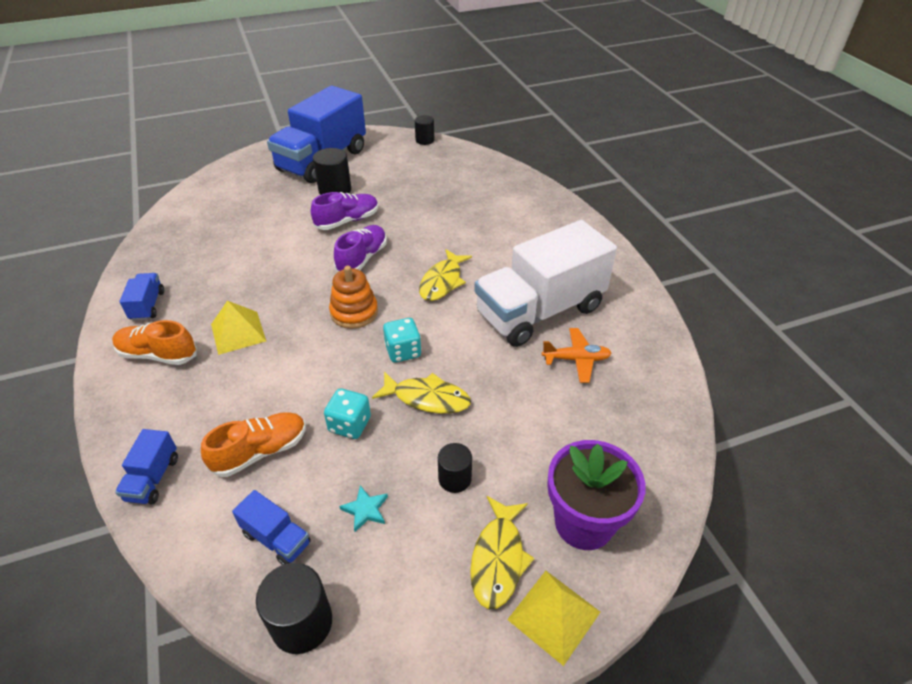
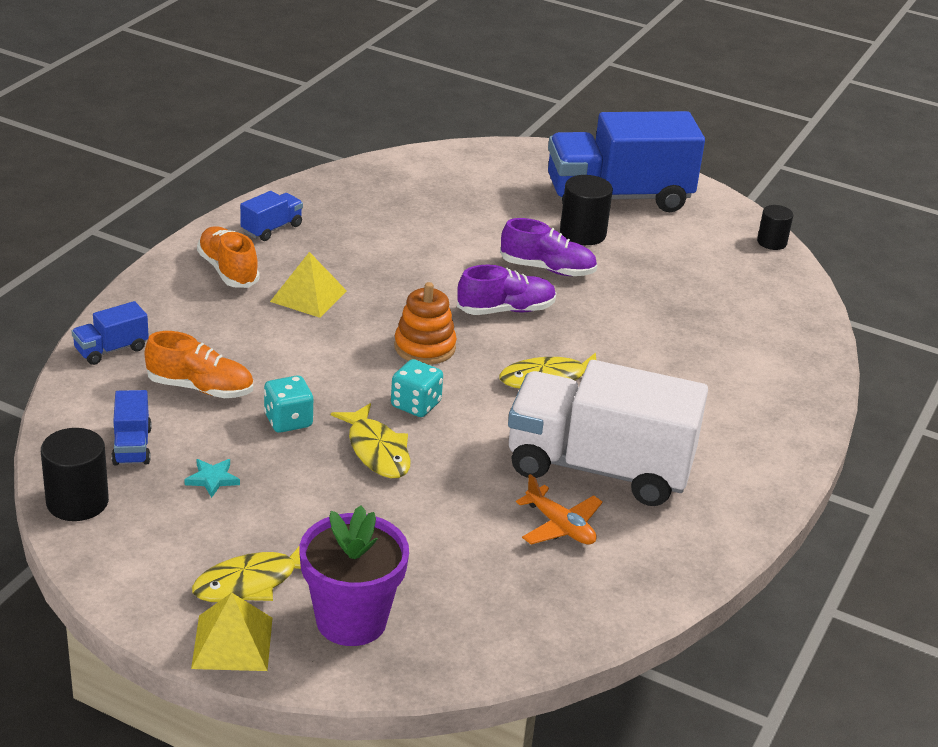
camera: 45 degrees right, 10 degrees down
(454, 478) = (305, 515): black cylinder -> none

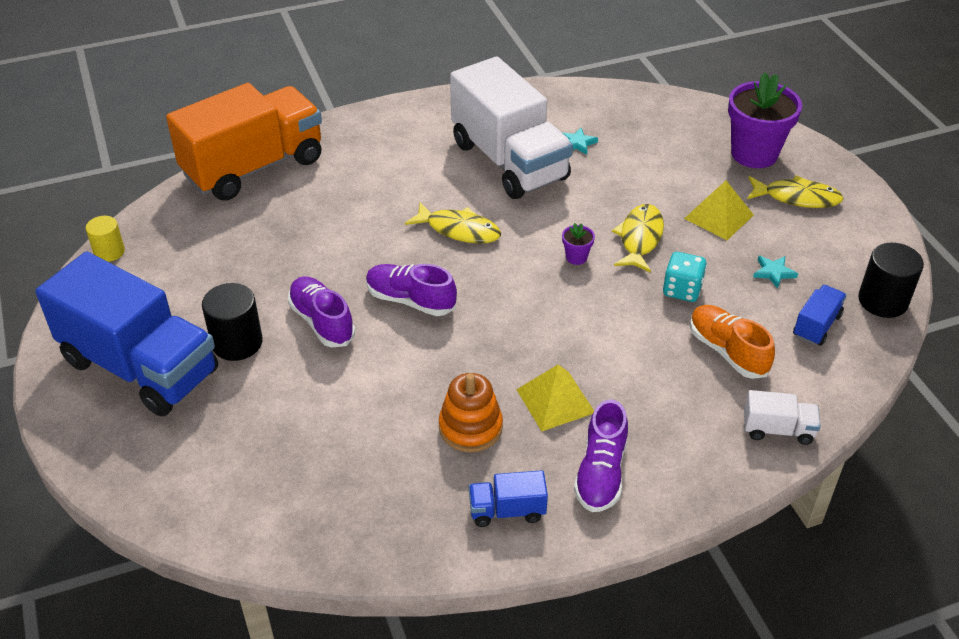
camera: 135 degrees left, 10 degrees up
(111, 349) = (778, 430): blue truck -> white truck
(228, 270) = (601, 473): orange shoe -> purple shoe
(232, 643) = (833, 173): yellow pyramid -> yellow pyramid (719, 216)
(415, 405) = (576, 257): turquoise dice -> purple flower pot
(424, 347) = (515, 300): orange stacking toy -> orange stacking toy (470, 427)
(560, 526) = (577, 143): orange plane -> turquoise star
(772, 242) = (109, 252): black cylinder -> yellow cylinder
(800, 347) = (254, 167): none -> orange truck

